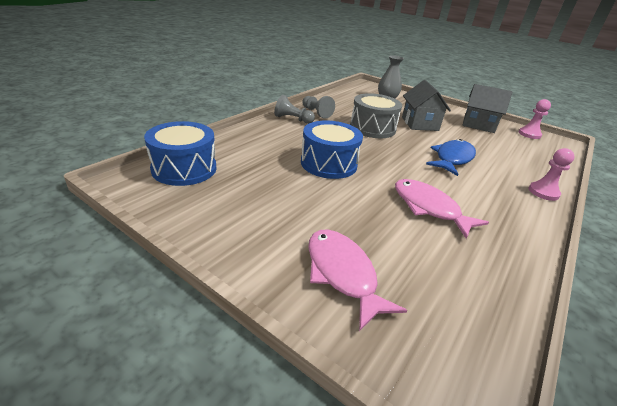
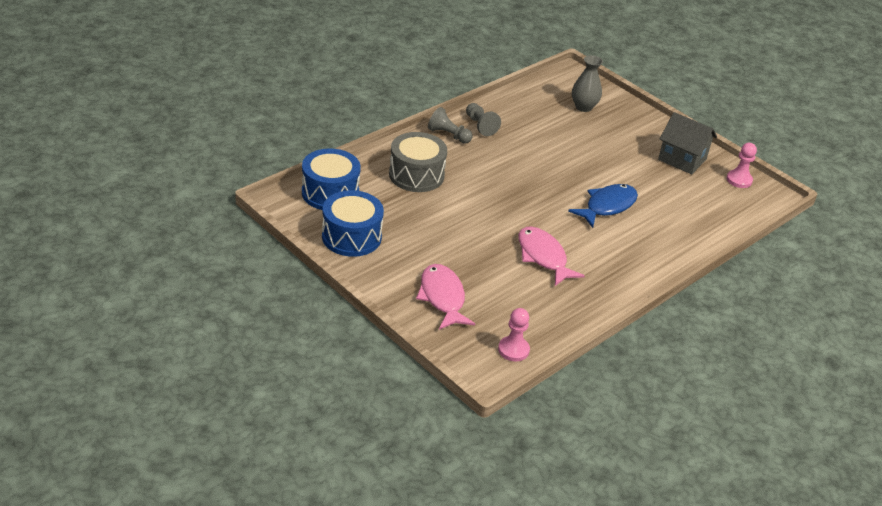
camera: 10 degrees right, 5 degrees up
(328, 163) = (468, 200): blue drum -> blue drum (351, 237)
(372, 128) = (538, 155): grey drum -> grey drum (416, 175)
(419, 124) = (603, 152): grey house -> none
(543, 192) = (676, 255): pink pawn -> pink pawn (513, 350)

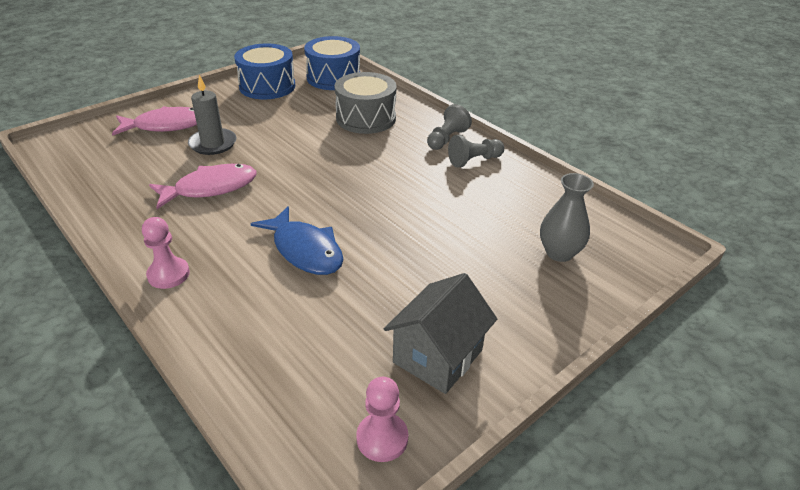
camera: 95 degrees right, 0 degrees up
(473, 263) = (213, 144): none -> grey candle
(513, 350) = (71, 159): pink pawn -> pink pawn (168, 274)

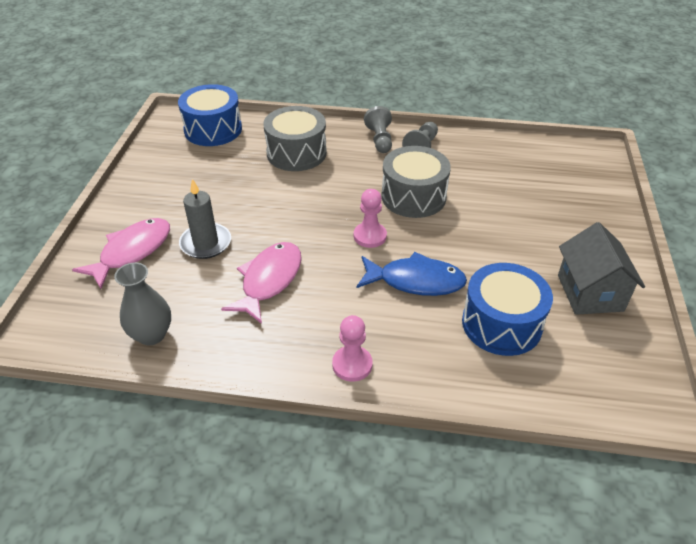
camera: 40 degrees left, 5 degrees up
(267, 86) = (166, 166): blue drum -> blue drum (501, 324)
(382, 438) = (632, 360): pink pawn -> pink pawn (370, 236)
(405, 192) = (413, 196): none -> grey drum
(559, 253) = (557, 184): grey vase -> grey vase (152, 335)

